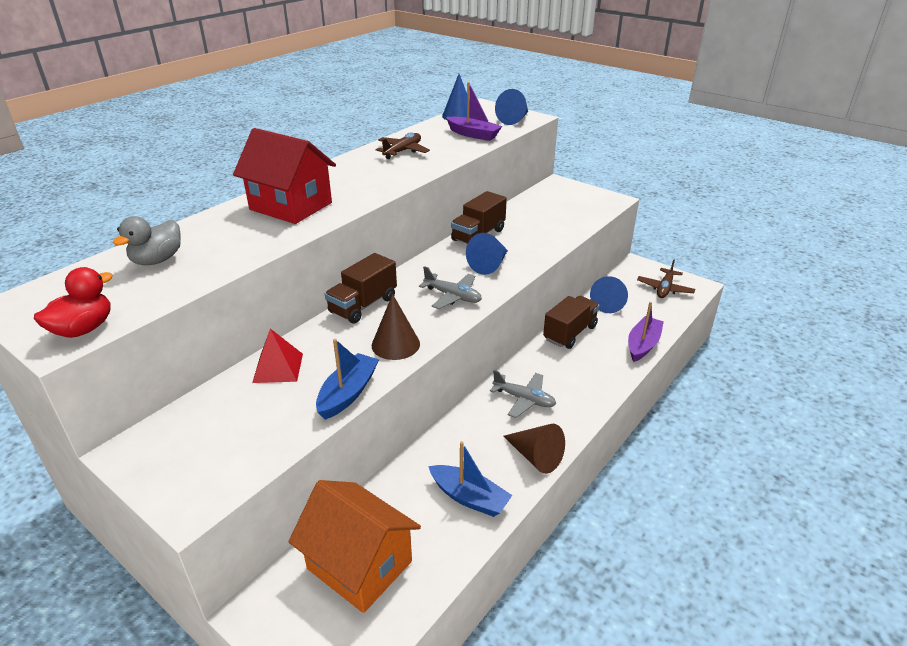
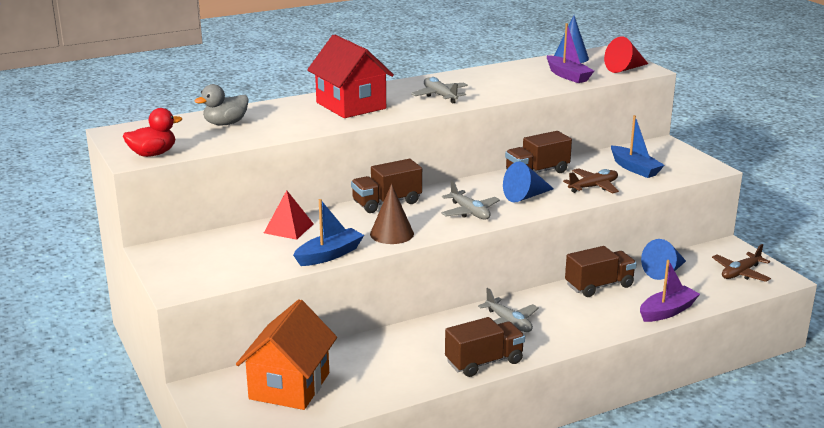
camera: 25 degrees right, 10 degrees down
(359, 565) = (289, 386): orange house -> orange house turned 45 degrees clockwise
(375, 177) = (440, 96): none -> grey plane
(402, 151) = (485, 80): brown plane -> brown plane (593, 187)
(469, 497) = (405, 372): blue boat -> blue boat (634, 168)
(514, 120) = (625, 69): blue cone -> red cone
(535, 456) = (484, 362): brown cone -> brown truck

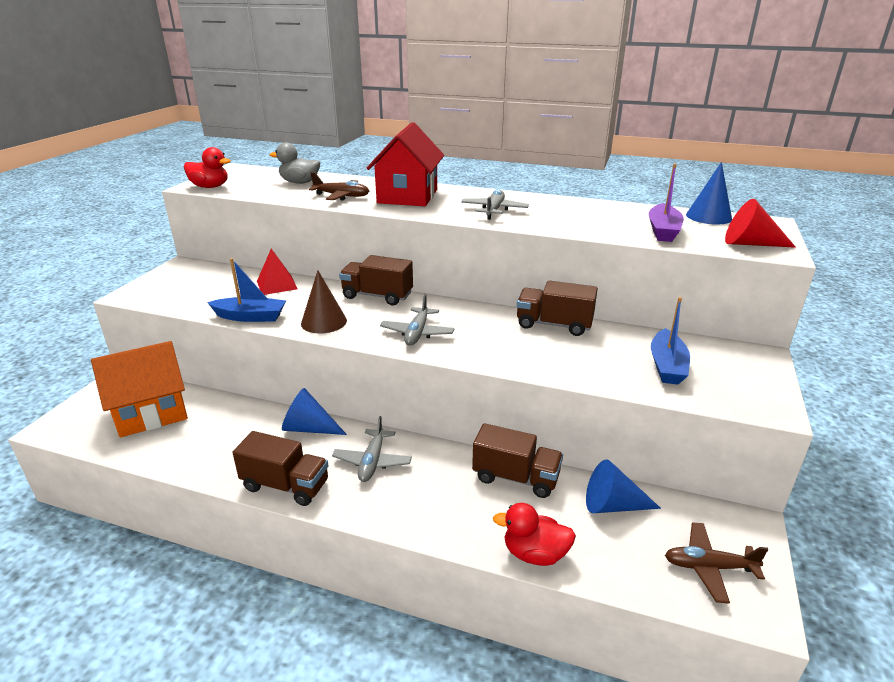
camera: 45 degrees right, 5 degrees up
(525, 196) = (494, 342): blue cone -> blue cone (309, 428)
(593, 187) = (579, 364): brown plane -> brown plane (341, 196)
(667, 311) = (534, 554): purple boat -> red duck

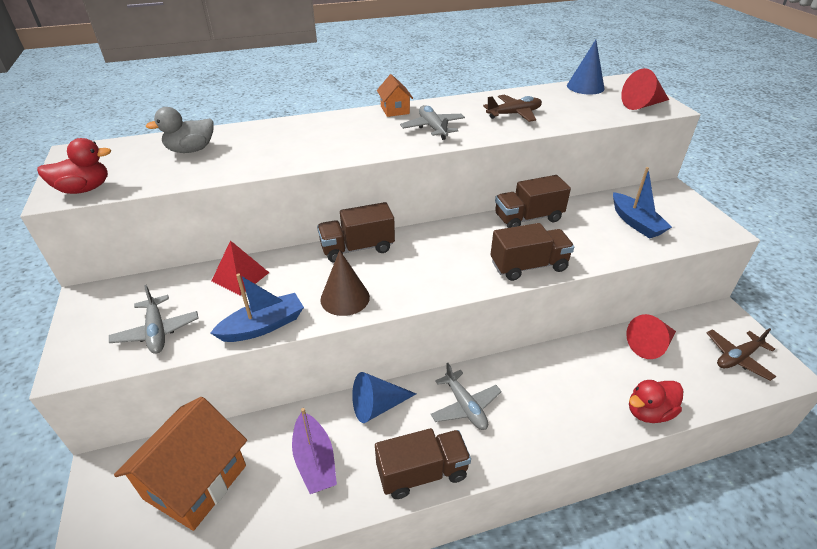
camera: 35 degrees left, 10 degrees up
(341, 196) = (267, 154): brown plane -> brown plane (514, 114)
(407, 196) = (333, 135): red house -> none
(417, 333) = (441, 272): grey plane -> grey plane (157, 331)
(484, 193) = (395, 110): none -> orange house
(515, 477) = (575, 359): brown truck -> brown truck (528, 266)
(613, 505) = (650, 345): blue cone -> red cone
(663, 231) = (578, 110): purple boat -> purple boat (315, 460)

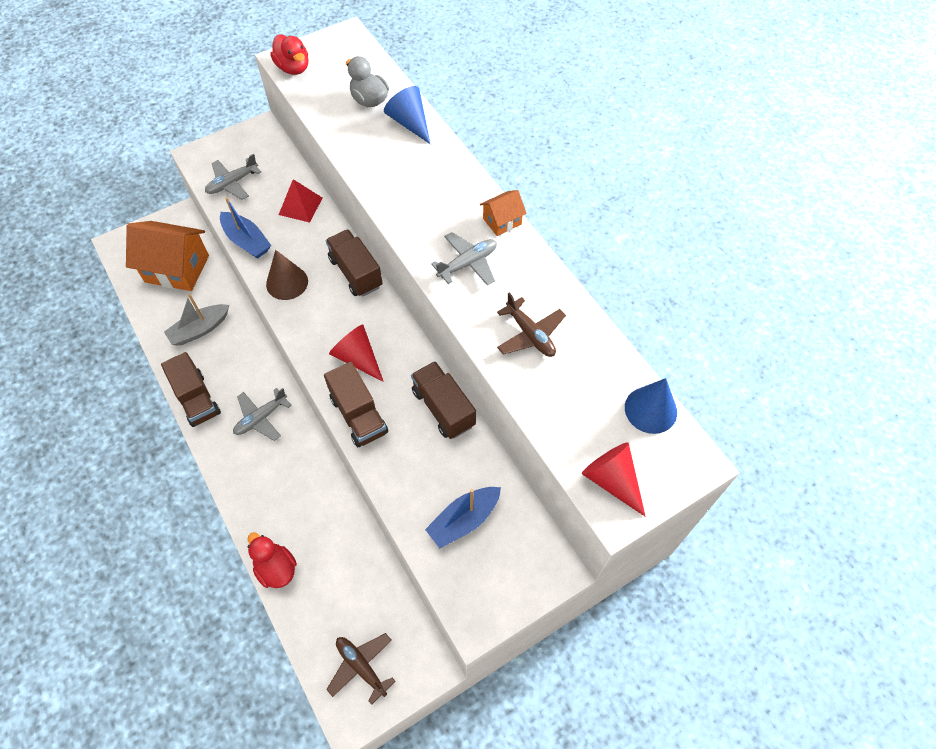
camera: 75 degrees right, 20 degrees up
(315, 460) = (200, 329): purple boat -> grey boat
(377, 406) = (252, 356): blue cone -> blue cone (410, 123)
(650, 345) = (363, 576): red cone -> red cone (358, 358)

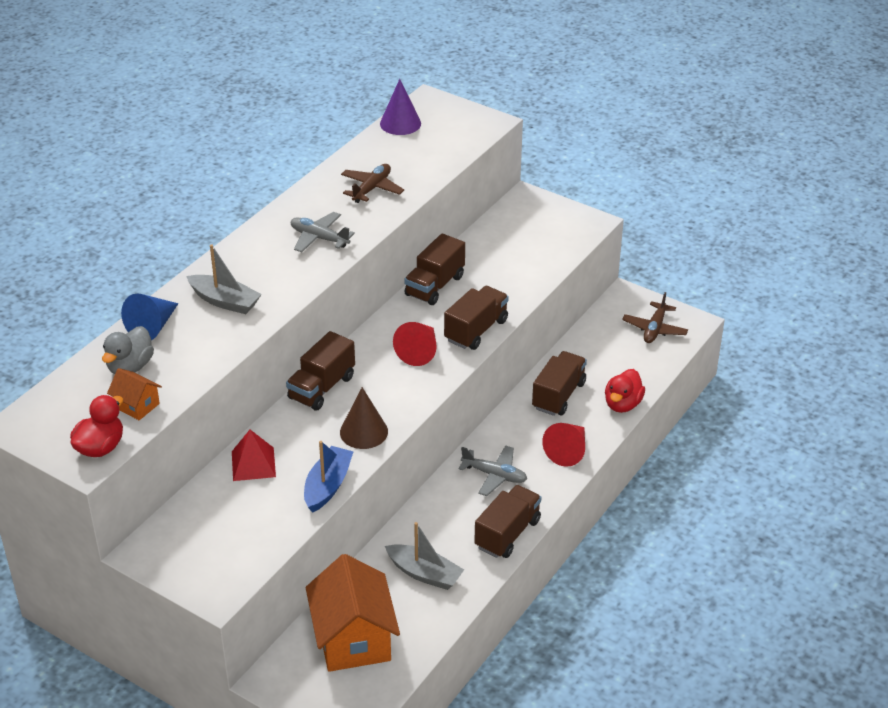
camera: 115 degrees left, 20 degrees down
(232, 183) = (248, 537): grey plane -> none
(321, 516) = (558, 395): none -> brown truck
(414, 173) = (225, 301): none -> grey boat
(464, 520) = (523, 247): blue boat -> none
(502, 221) = (257, 232): orange house -> orange house (137, 405)
(612, 480) = (469, 128): red cone -> red cone (568, 451)
(650, 409) = (400, 123): blue cone -> purple cone

